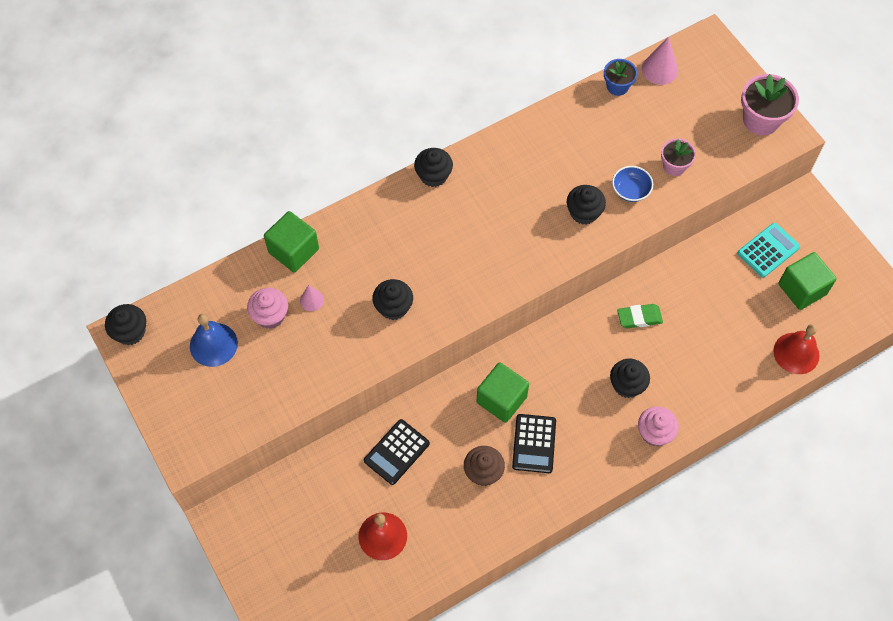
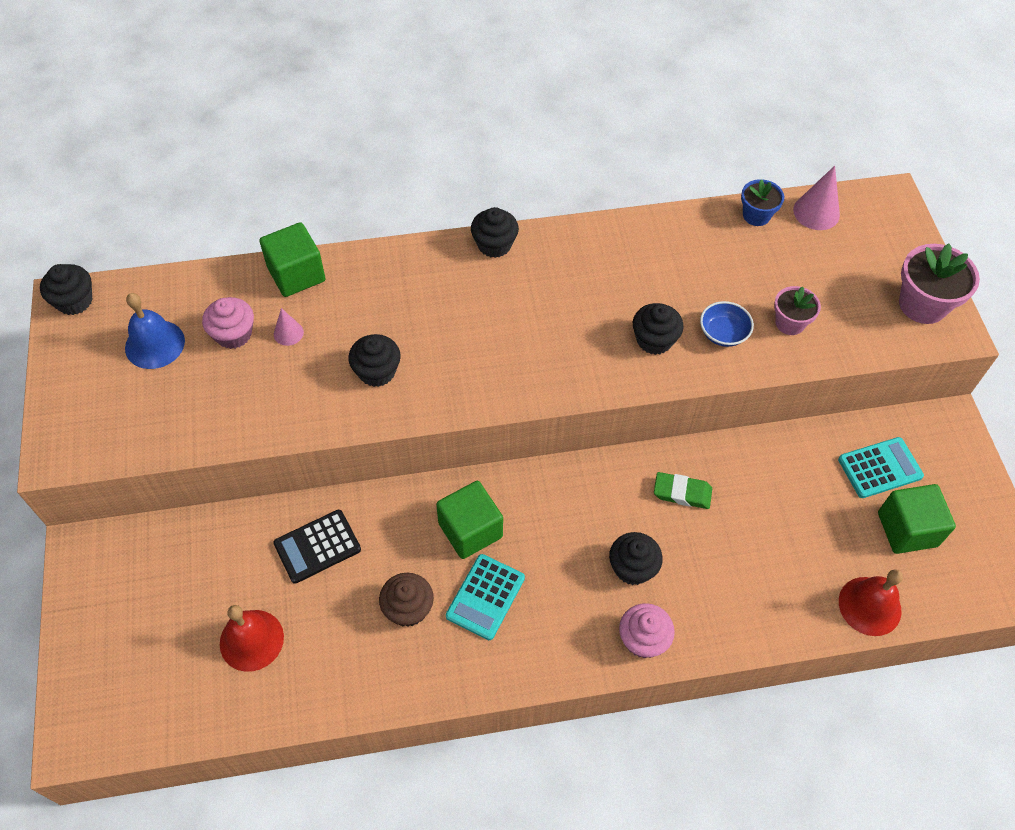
camera: 20 degrees right, 5 degrees down
(534, 444) = (485, 597): black calculator -> turquoise calculator

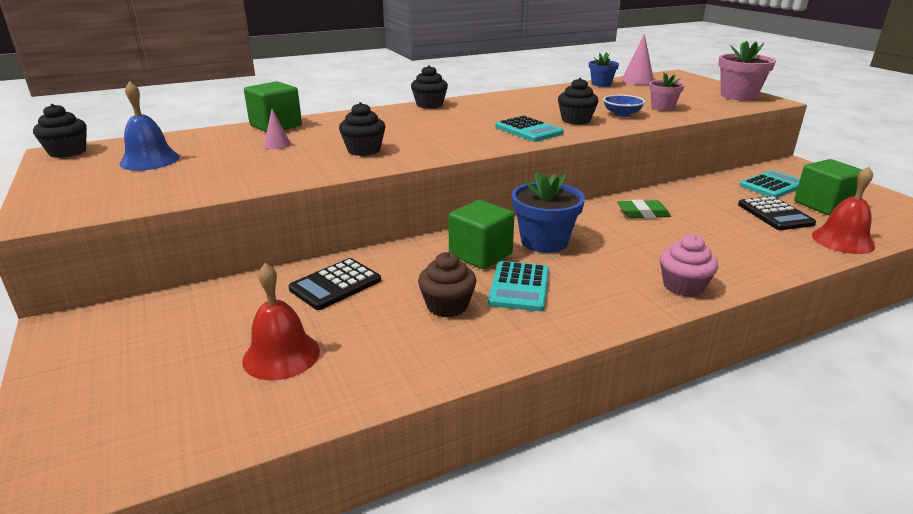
camera: 15 degrees left, 30 degrees down
(233, 334) = (226, 150): pink cupcake -> none
(545, 522) = (544, 241): none -> blue flower pot
(582, 358) = (528, 130): none -> turquoise calculator
(632, 568) = (637, 252): black cupcake -> none
(833, 534) = (775, 214): none -> black calculator

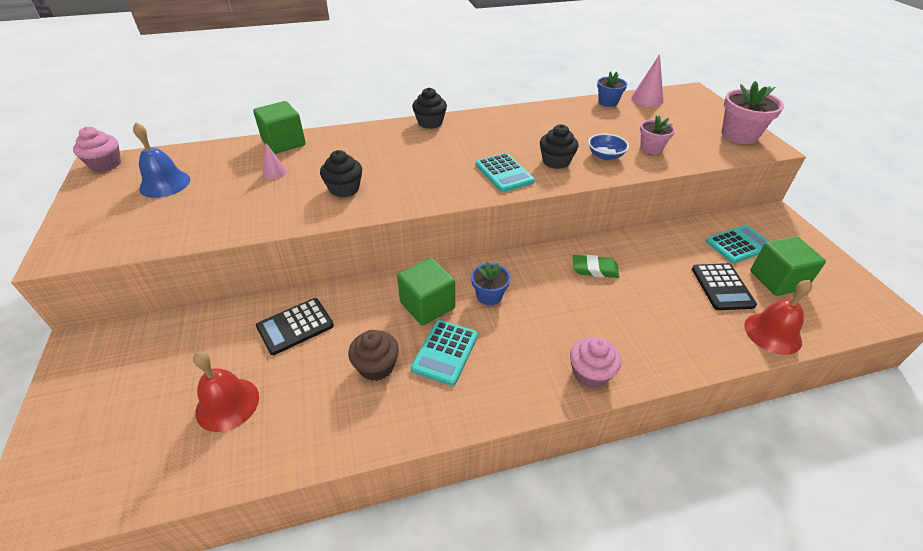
camera: 10 degrees right, 15 degrees up
(67, 152) = (106, 164): black cupcake -> pink cupcake
(544, 241) = (489, 296): blue flower pot -> blue flower pot, size x0.61

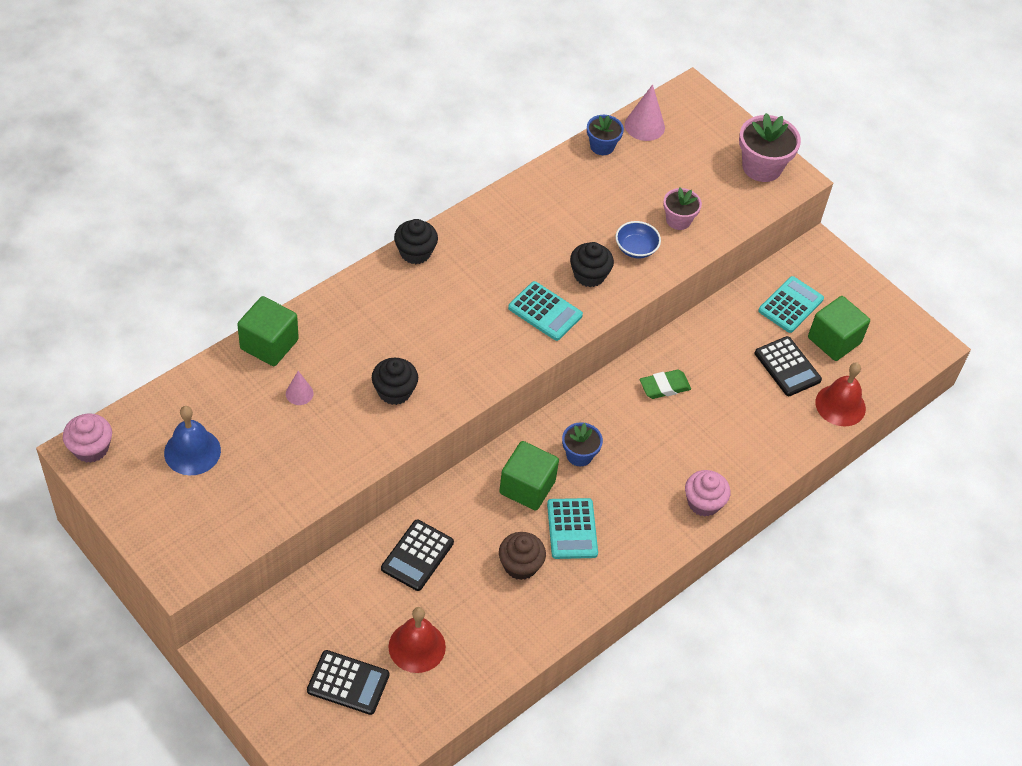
camera: 30 degrees left, 10 degrees up
(140, 413) = (348, 683): none -> black calculator

